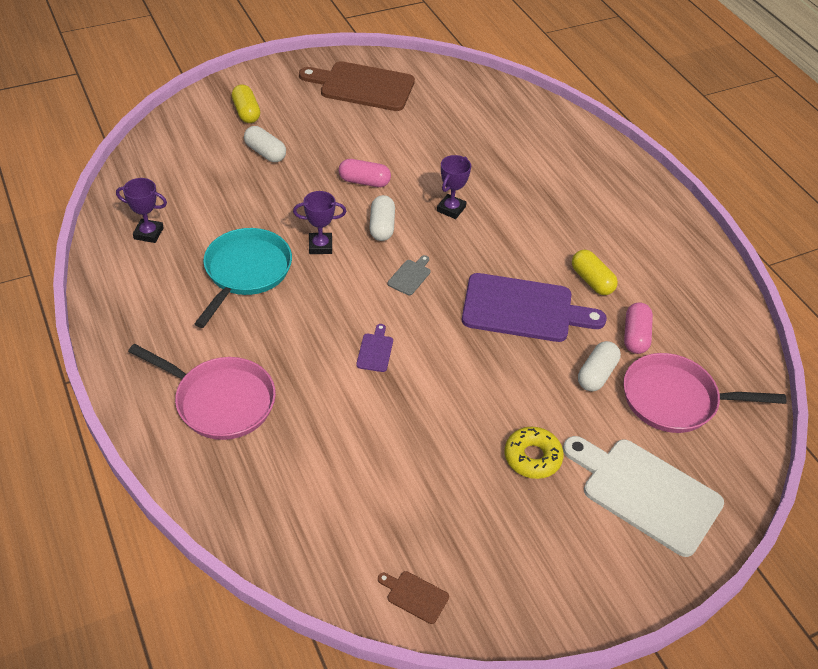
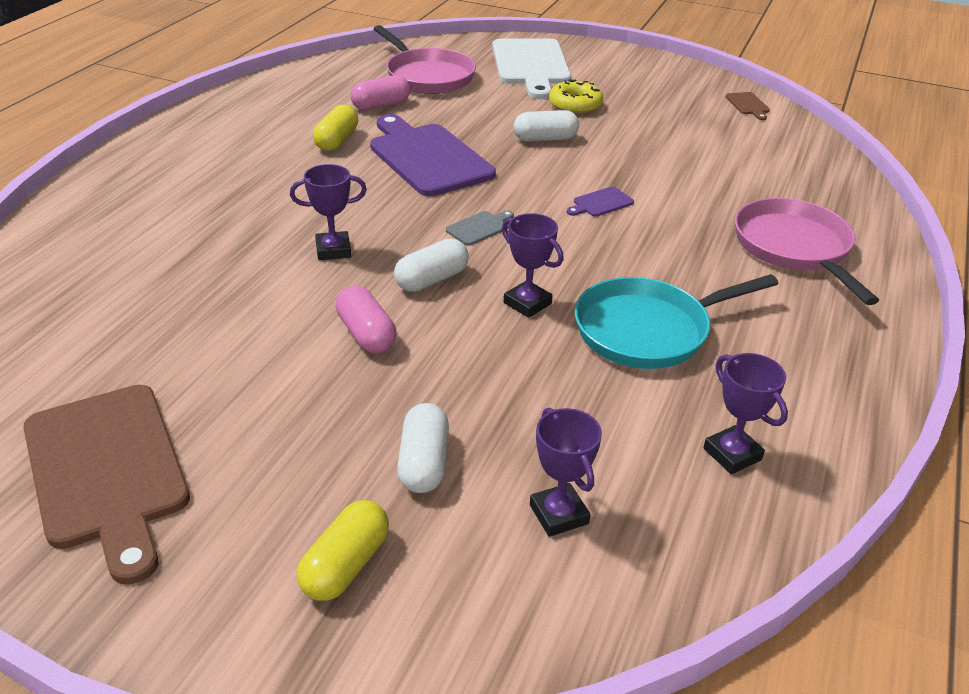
camera: 130 degrees left, 10 degrees down
(195, 168) = (559, 514): none -> purple trophy
(410, 276) = (479, 228): grey cutting board -> grey cutting board turned 150 degrees clockwise
(596, 374) = (452, 107): white capsule -> white capsule (545, 139)

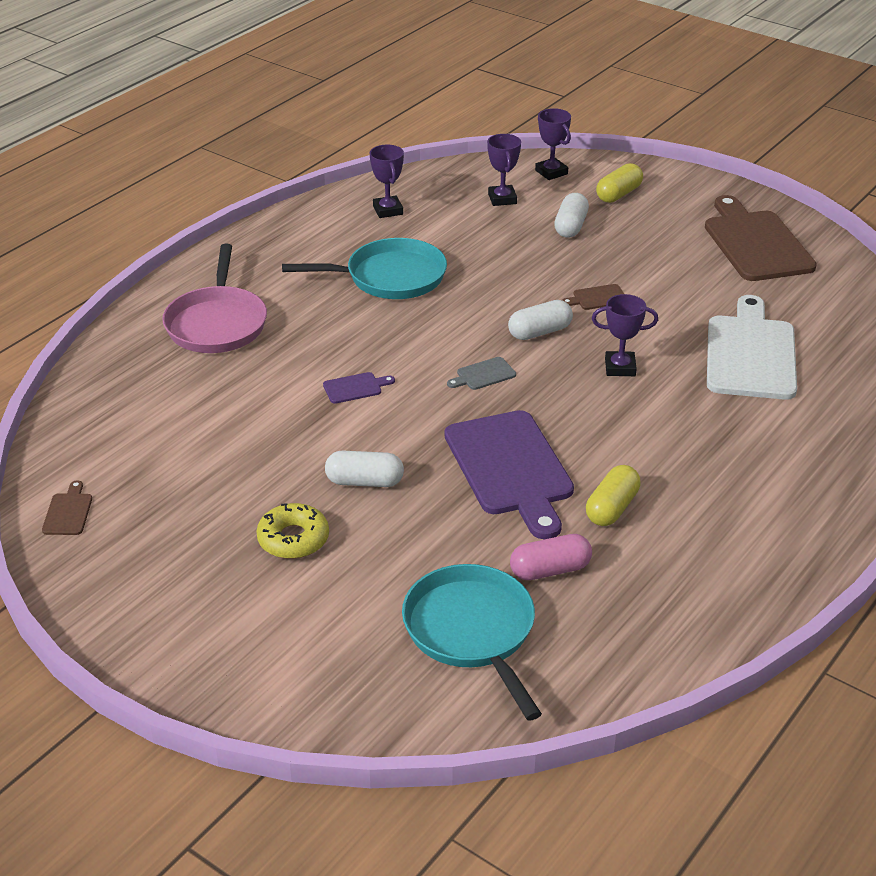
camera: 165 degrees left, 0 degrees up
(366, 334) = (597, 298): pink capsule -> brown cutting board
(427, 76) = (472, 632): pink pan -> turquoise pan
(527, 303) = (470, 305): purple trophy -> purple trophy (551, 172)
(530, 65) = (305, 642): white cutting board -> white cutting board (751, 354)

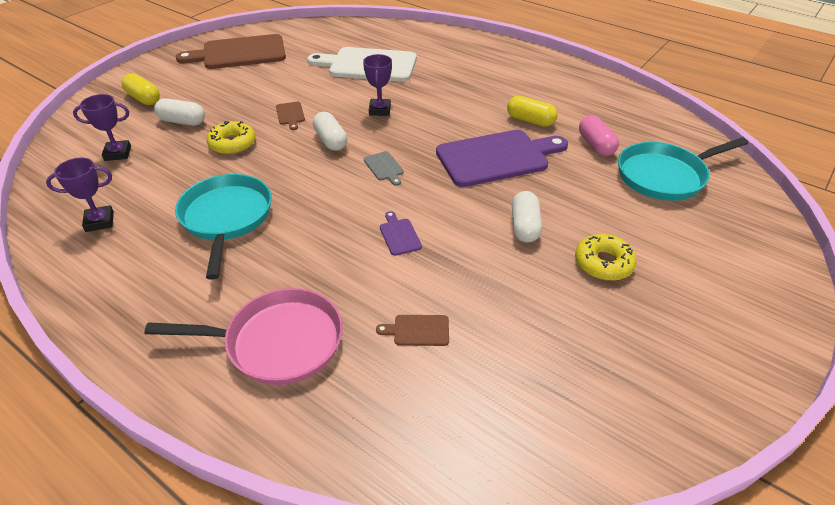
camera: 90 degrees left, 5 degrees up
(68, 512) = (614, 437): brown cutting board -> brown cutting board (418, 330)
(526, 265) = (232, 144): none -> yellow donut
(551, 172) = (87, 127): purple trophy -> none

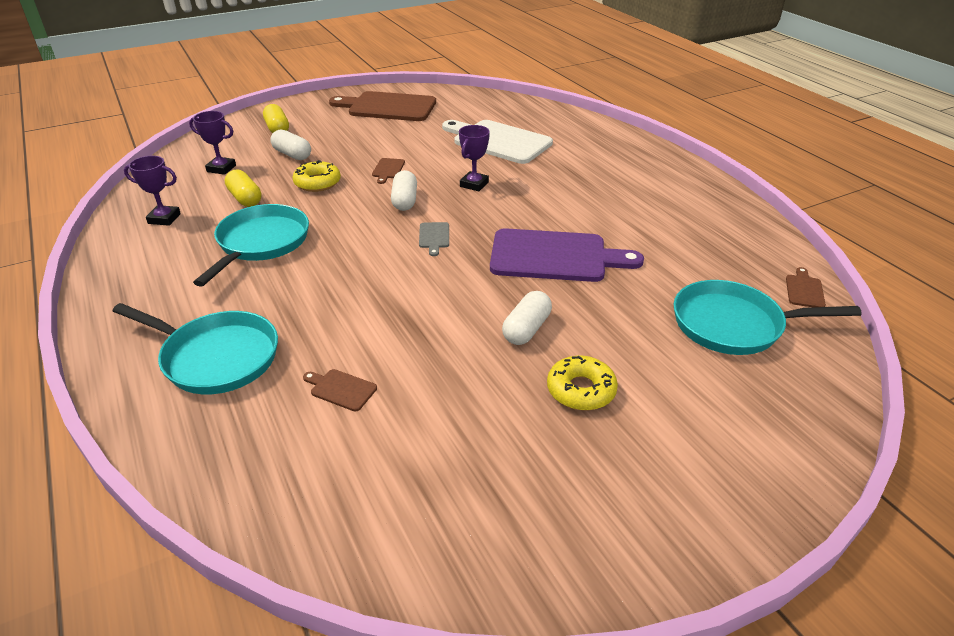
camera: 25 degrees right, 5 degrees down
(277, 342) = (215, 357): pink pan -> turquoise pan
(399, 235) = (396, 301): purple cutting board -> none
(530, 121) = (622, 230): yellow capsule -> yellow capsule (245, 198)
(595, 145) = (677, 272): pink capsule -> none
(688, 135) = (804, 290): none -> brown cutting board

